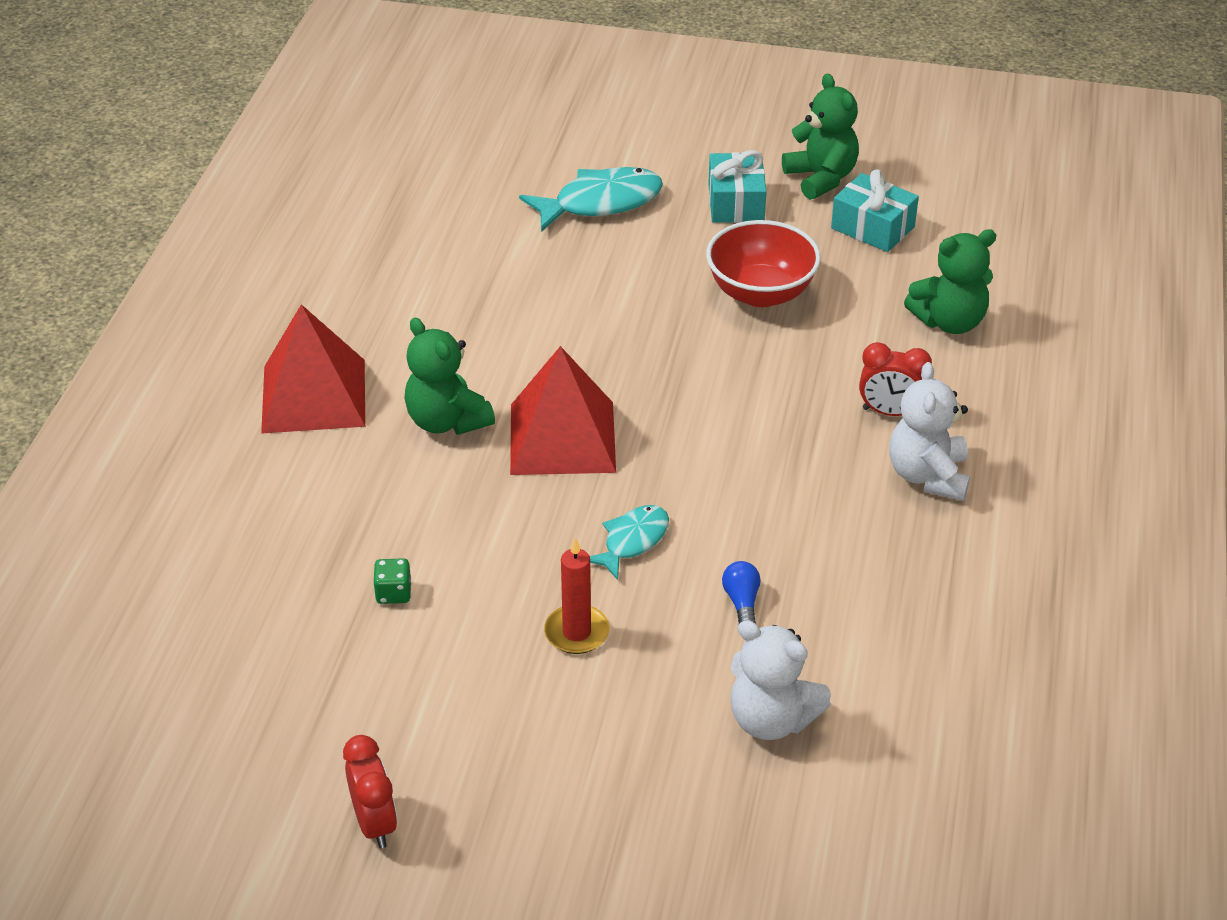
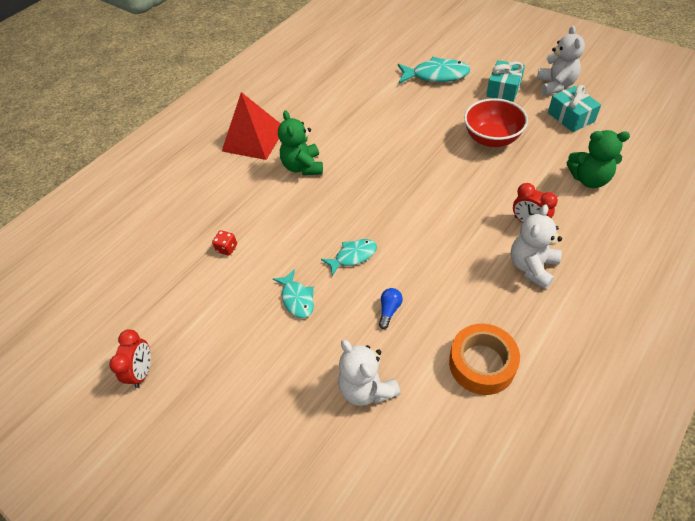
camera: 30 degrees right, 10 degrees up
(393, 593) = (227, 248): green dice -> red dice
(562, 437) = (351, 190): red pyramid -> none
(576, 632) = (297, 299): red candle -> turquoise fish
(821, 178) = (555, 85): green teddy bear -> white teddy bear
(924, 631) = (482, 364): none -> orange tape

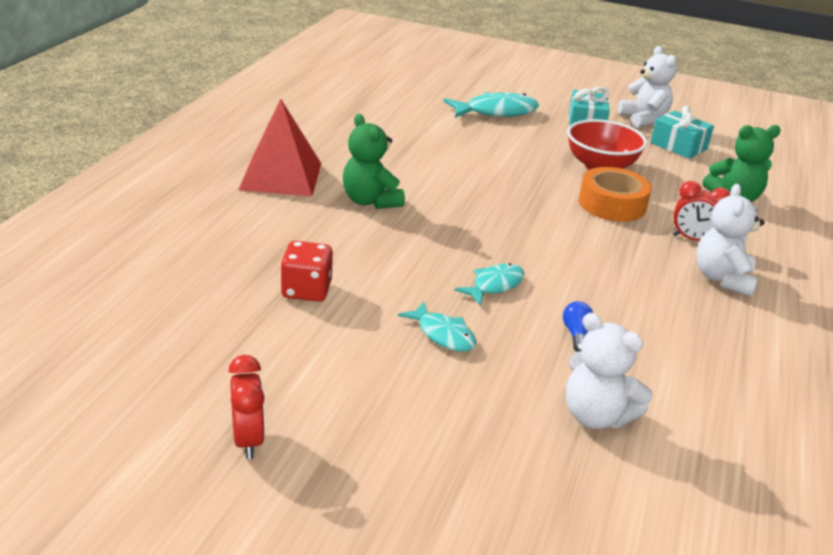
camera: 25 degrees left, 20 degrees down
(227, 248) = (306, 290): red dice -> red dice, size x1.69
(482, 364) = (723, 374): orange tape -> orange tape (612, 204)

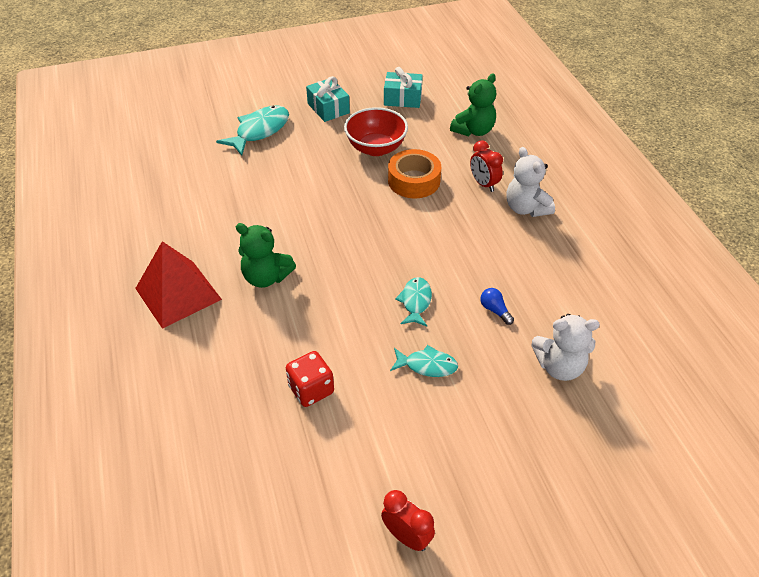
camera: 35 degrees left, 15 degrees up
(643, 119) = (359, 83): white teddy bear -> none
(692, 240) = (483, 184): red clock -> red clock turned 75 degrees clockwise

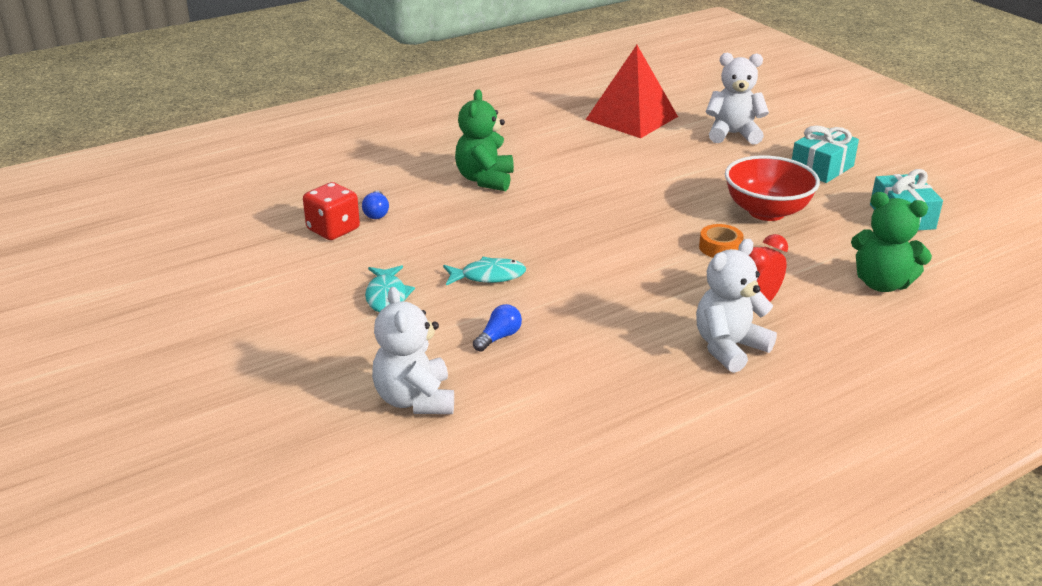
camera: 75 degrees right, 15 degrees down
(178, 293) = (440, 140): red pyramid -> red pyramid (631, 118)
(259, 131) = (733, 134): turquoise fish -> white teddy bear
(293, 356) = (376, 213): none -> blue light bulb
(407, 536) = (153, 310): red clock -> none
(414, 181) = (720, 248): orange tape -> orange tape, size x0.54

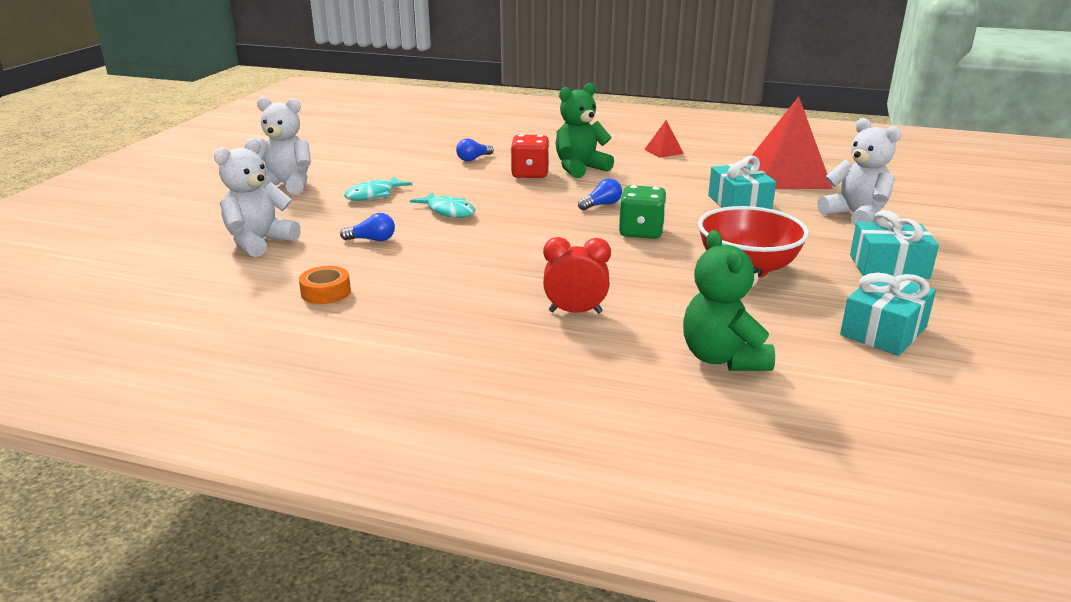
camera: 50 degrees right, 5 degrees down
(333, 229) = (431, 157): red dice -> red dice (530, 174)
(505, 131) = (663, 151): none -> red pyramid
(578, 207) = (601, 205): none -> blue light bulb
(653, 217) = (641, 232): none -> green dice
(655, 158) = (739, 203): none -> turquoise gift
(720, 248) = (643, 269): orange tape -> orange tape (326, 292)
(729, 348) = (484, 321): white teddy bear -> white teddy bear (286, 185)

